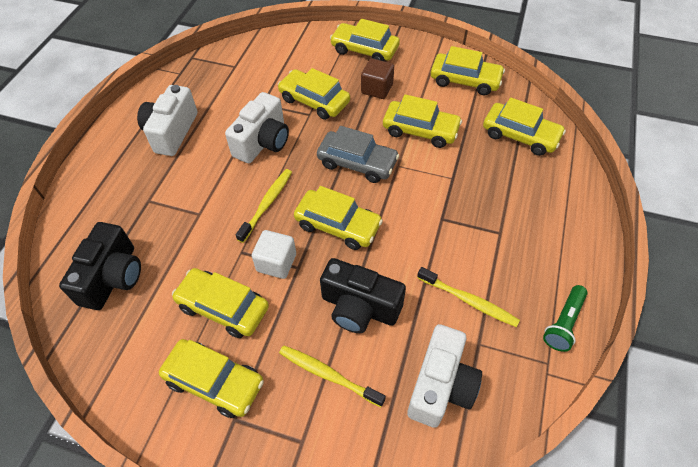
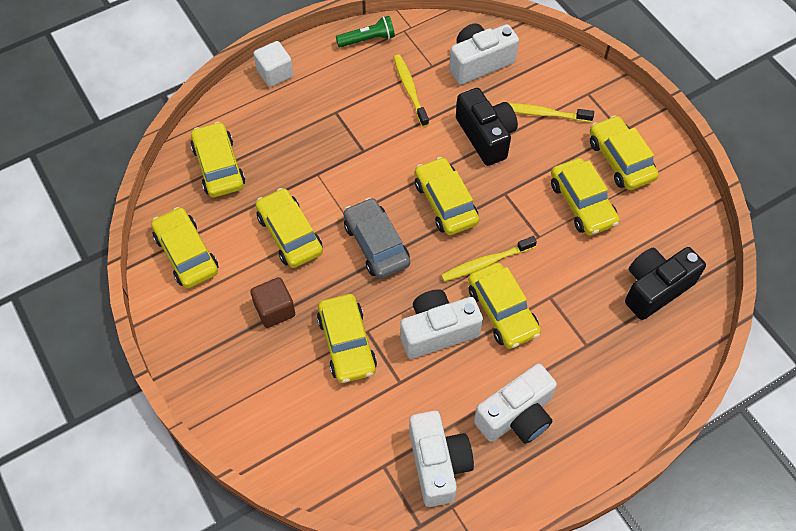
camera: 140 degrees left, 5 degrees up
(203, 84) = (438, 464): none -> white camera
(276, 263) = (518, 208): white cube -> white cube (275, 73)
(328, 375) = (543, 114): yellow toothbrush -> yellow toothbrush turned 120 degrees clockwise
(364, 50) = (229, 373): yellow car -> yellow car (502, 311)

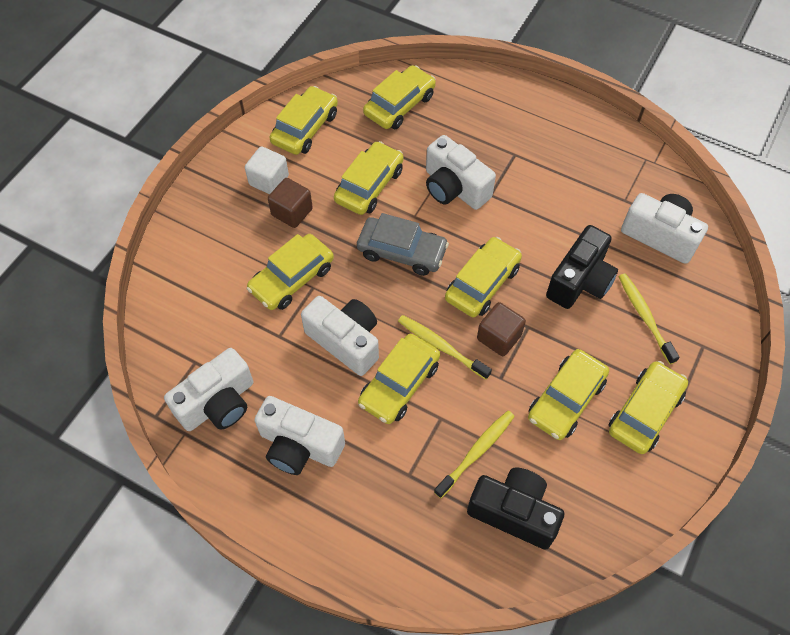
camera: 60 degrees right, 0 degrees up
(275, 73) = (520, 93): white cube -> white cube (269, 180)
(338, 172) = (454, 188): none -> white camera
(368, 39) = (612, 138): green flashlight -> none
(376, 244) = (402, 252): grey car -> grey car turned 75 degrees clockwise
(410, 90) = (583, 196): yellow toothbrush -> yellow toothbrush (476, 452)
(502, 218) = (499, 337): none -> brown cube

